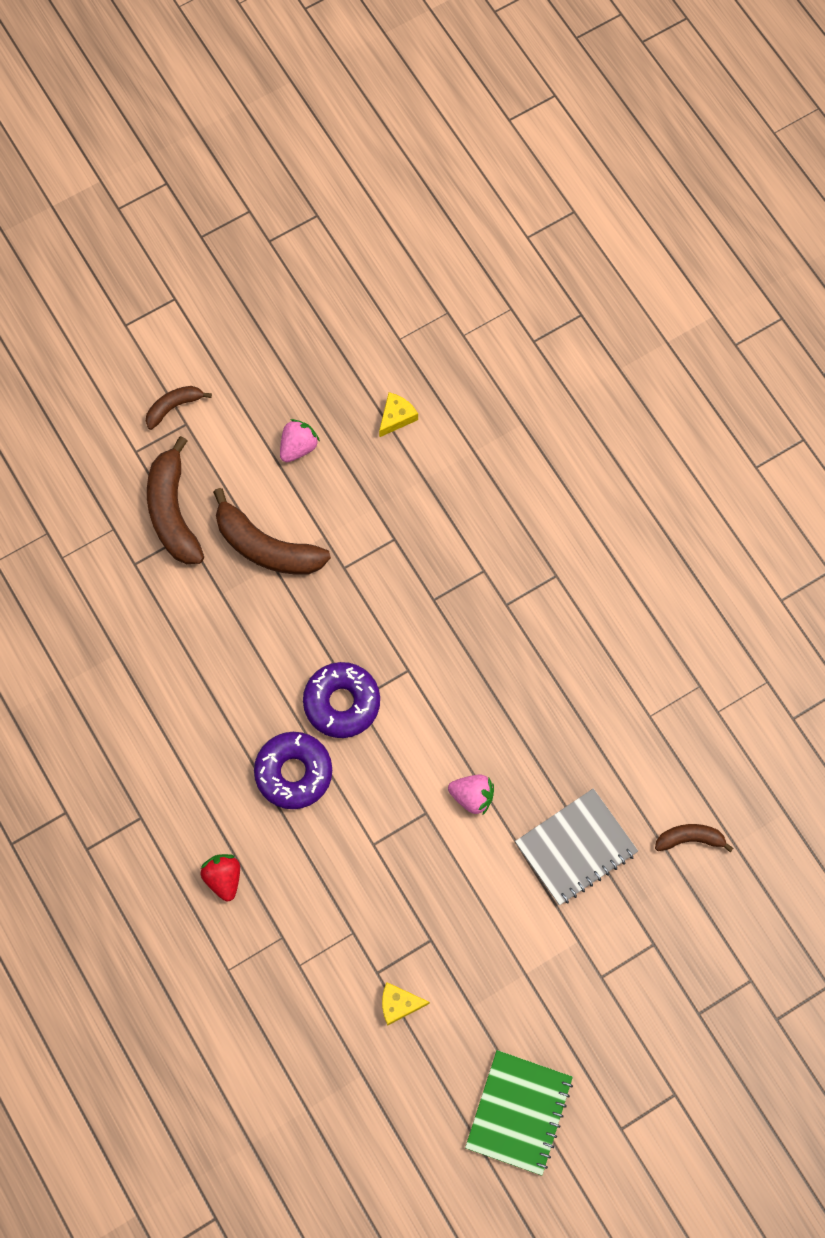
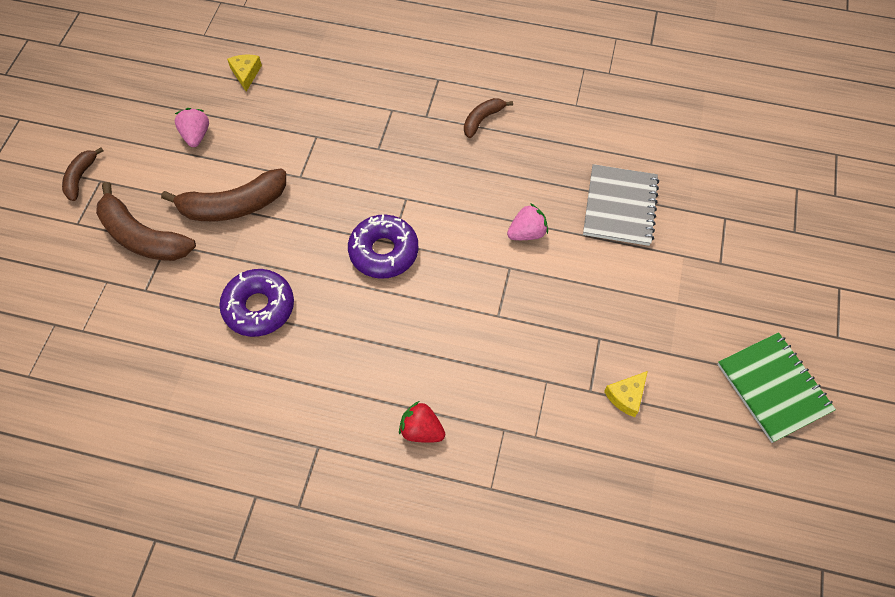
camera: 45 degrees left, 10 degrees down
(293, 772) = (397, 320): purple donut -> purple donut (259, 307)
(690, 838) = (674, 146): brown banana -> brown banana (482, 119)

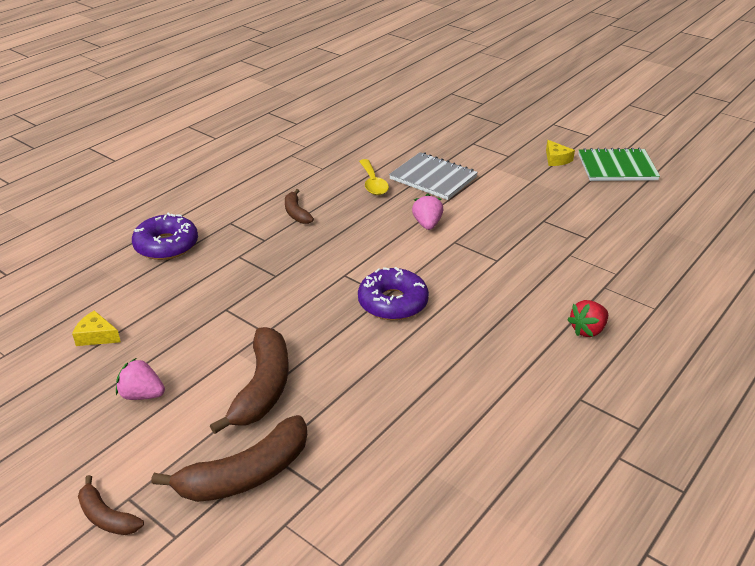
camera: 65 degrees left, 25 degrees down
(259, 307) = (402, 400): purple donut -> purple donut (166, 245)
(574, 158) = (373, 183): none -> yellow spoon
(626, 396) = (598, 223): yellow cheese -> yellow cheese (556, 159)

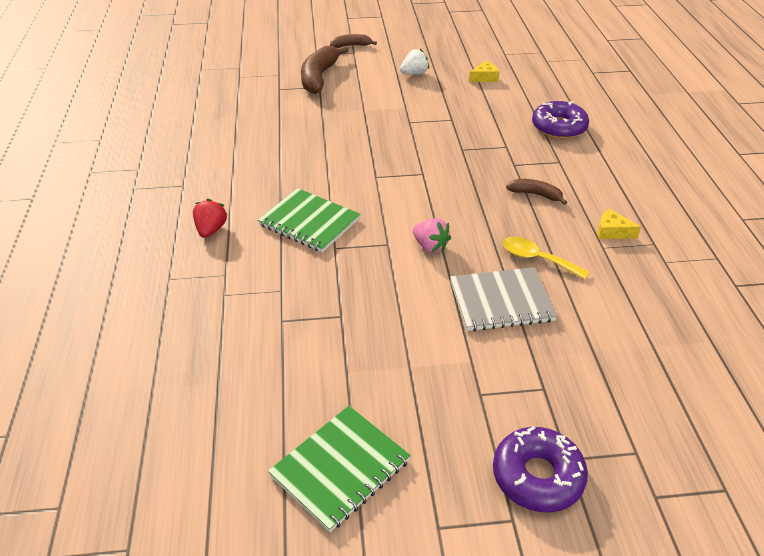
camera: 135 degrees right, 5 degrees up
(142, 395) = (414, 74): pink strawberry -> white strawberry
(263, 388) = (365, 102): brown banana -> none
(393, 302) = (364, 175): purple donut -> purple donut (537, 476)
(494, 289) = (309, 222): none -> green notebook
(556, 159) = (423, 428): yellow cheese -> yellow cheese (612, 231)

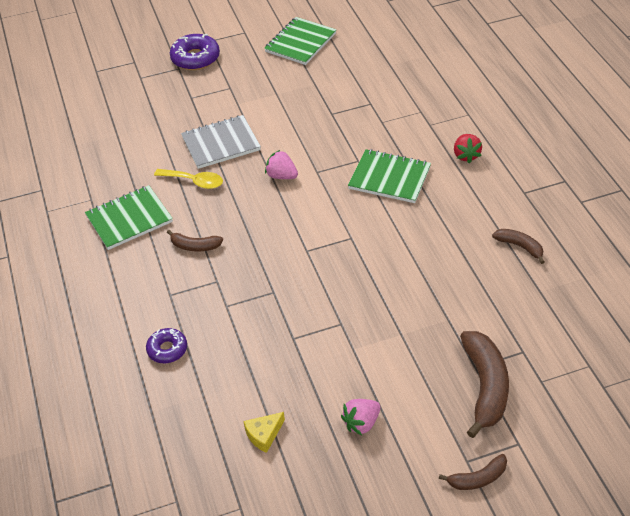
camera: 170 degrees right, 5 degrees up
(226, 145) = (520, 247): none -> brown banana
(414, 74) = (361, 423): white strawberry -> pink strawberry
(559, 127) = (167, 349): purple donut -> purple donut, size x0.63
(612, 231) = (129, 219): yellow cheese -> green notebook

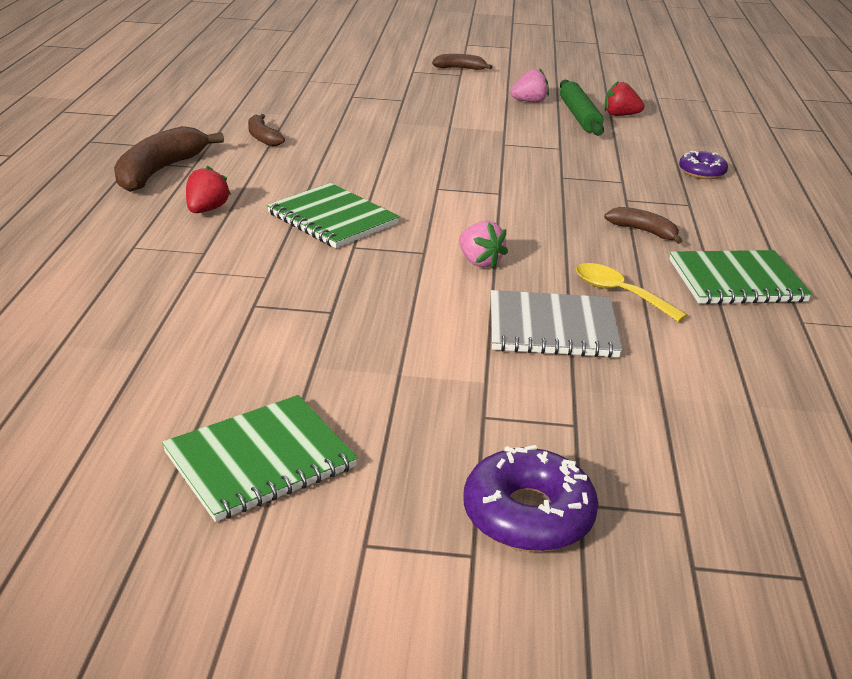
camera: 160 degrees left, 15 degrees down
(264, 435) = (620, 115): yellow cheese -> red strawberry
(301, 412) = (579, 116): none -> green rolling pin
(485, 387) = (406, 91): brown banana -> brown banana (159, 171)

